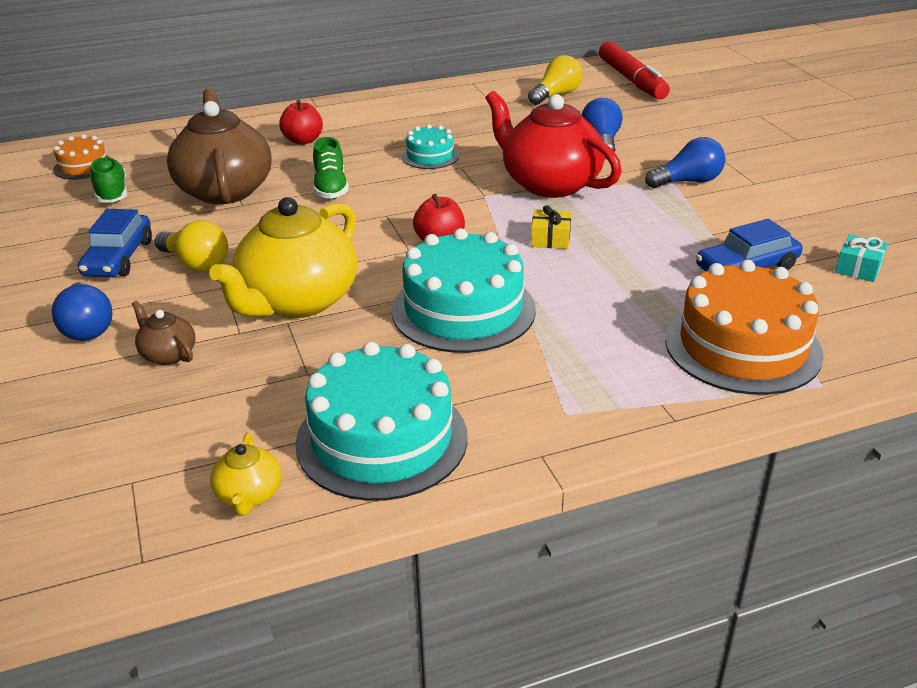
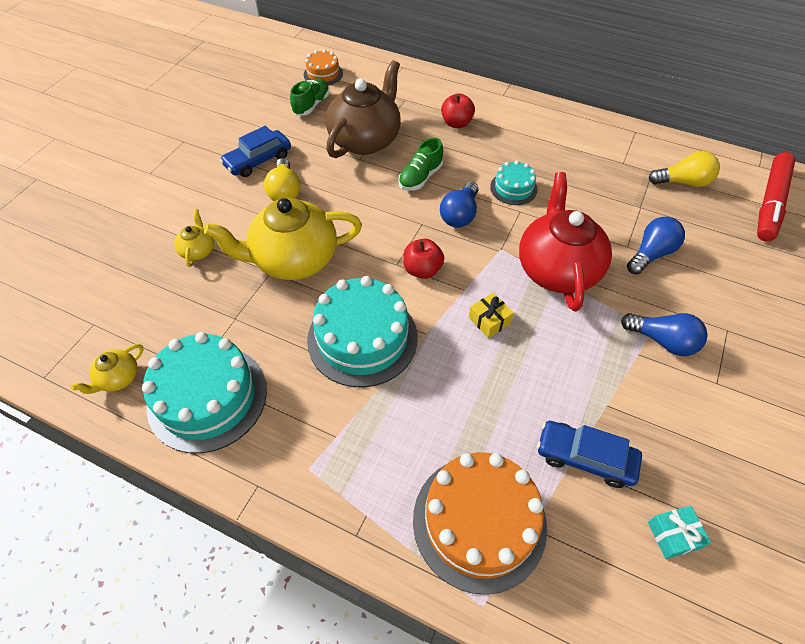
camera: 45 degrees right, 20 degrees up
(87, 327) = (191, 202): blue light bulb -> blue light bulb (460, 215)
(168, 354) = (198, 250): brown teapot -> yellow teapot

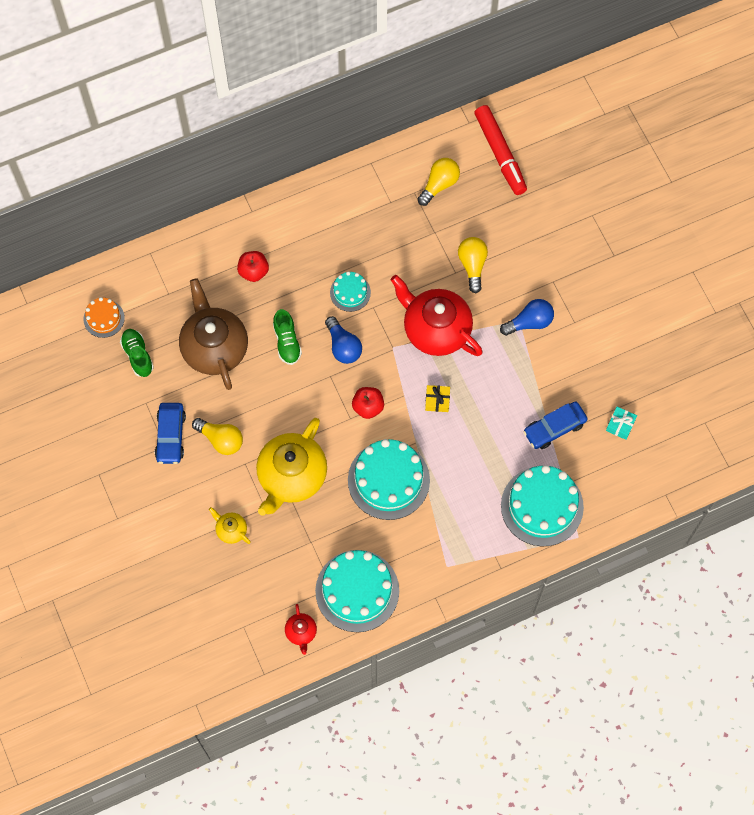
camera: 50 degrees left, 15 degrees up
(118, 378) = (301, 632): yellow teapot -> red teapot
(479, 521) = (542, 506): orange cake -> turquoise cake
(651, 254) = (472, 265): blue light bulb -> yellow light bulb

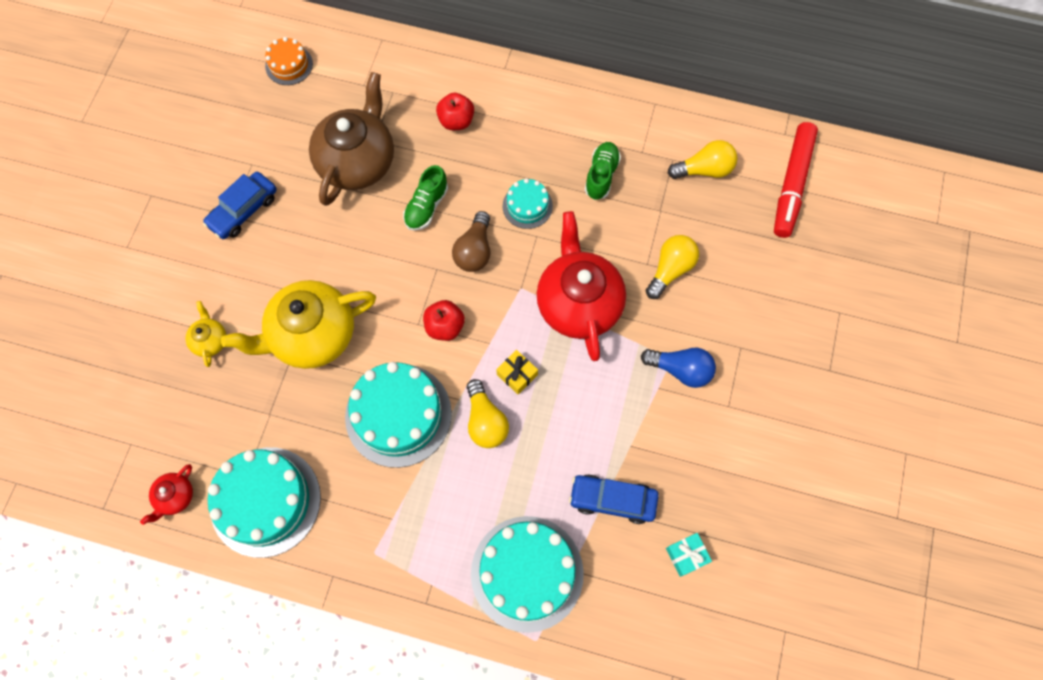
camera: 40 degrees right, 0 degrees up
(138, 355) = (285, 118): green shoe -> green shoe (601, 175)
(221, 439) = (283, 249): yellow light bulb -> yellow light bulb (485, 421)
(343, 346) = (474, 251): blue light bulb -> brown light bulb

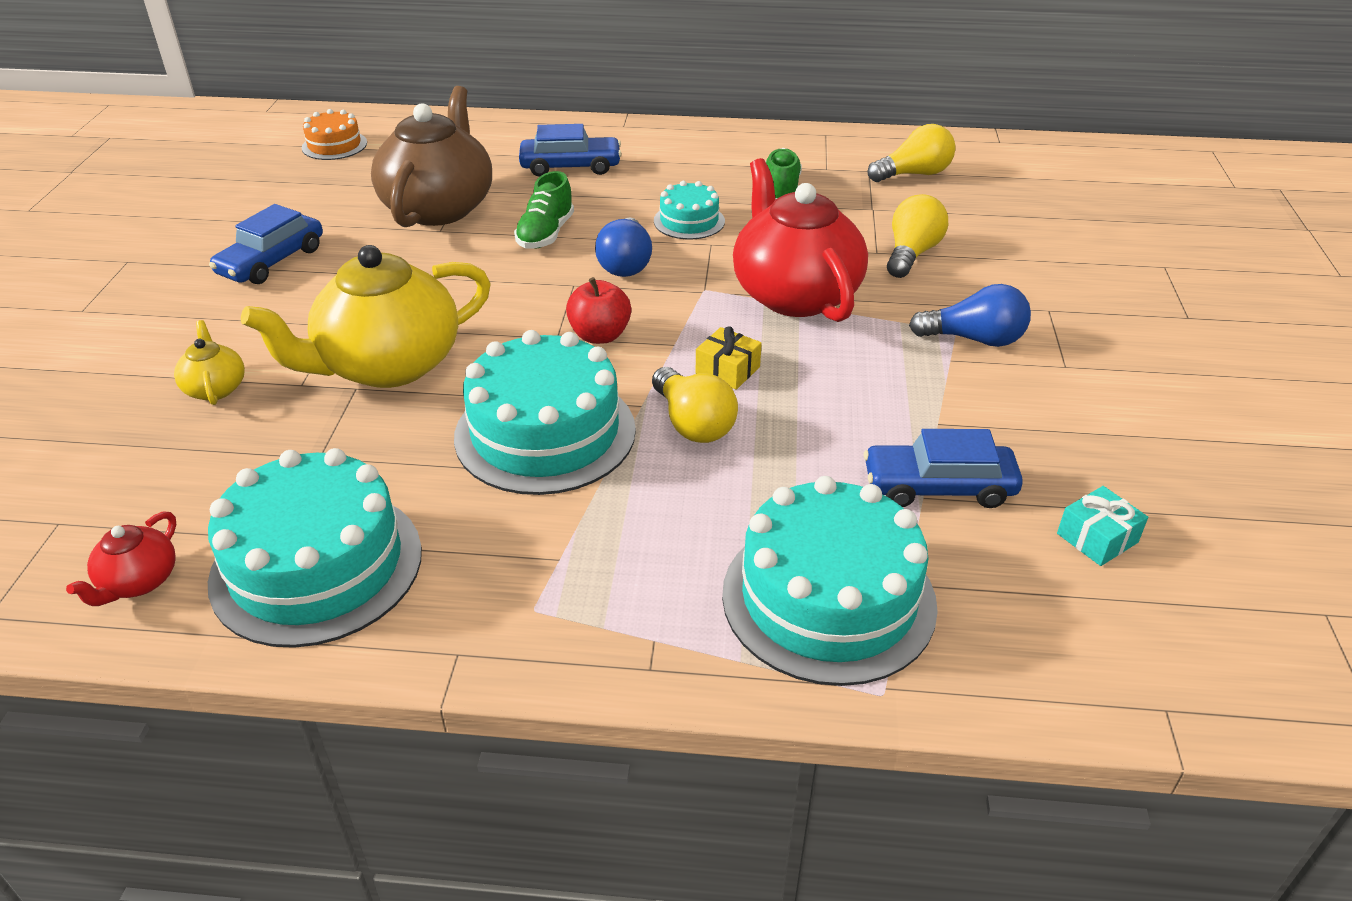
camera: 10 degrees left, 30 degrees down
(456, 121) = (570, 166): red apple -> blue car
(474, 251) = (625, 264): brown light bulb -> blue light bulb
(791, 184) = (1032, 175): red marker -> none

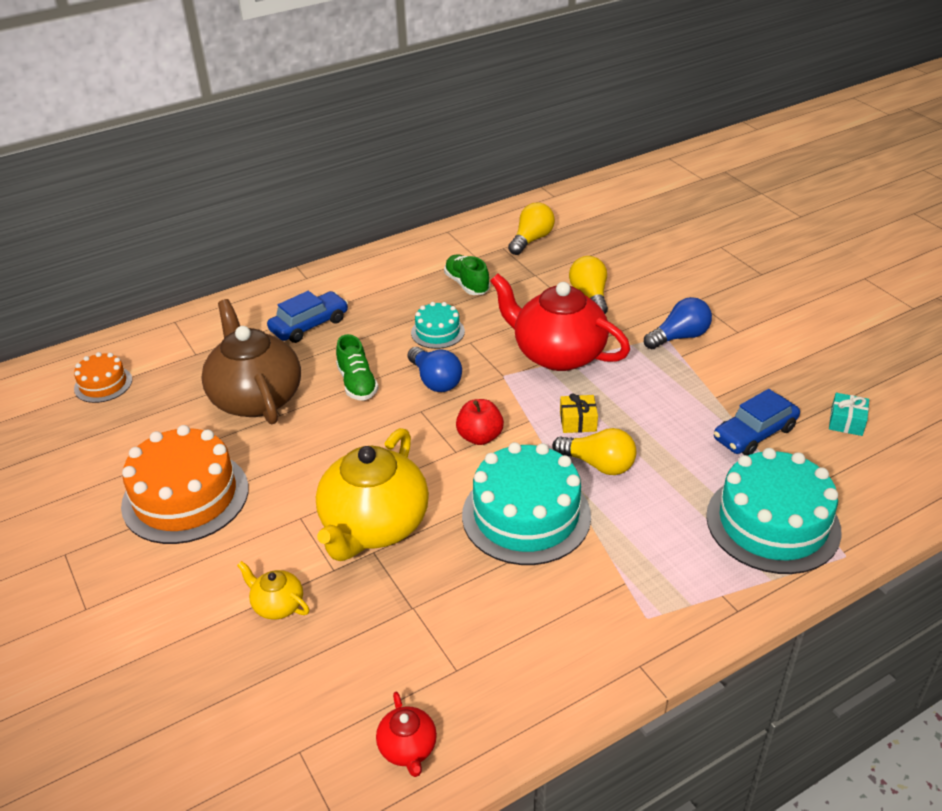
camera: 35 degrees left, 0 degrees up
(271, 261) = (185, 496): blue car -> orange cake
(317, 566) = (501, 670): turquoise cake -> none

